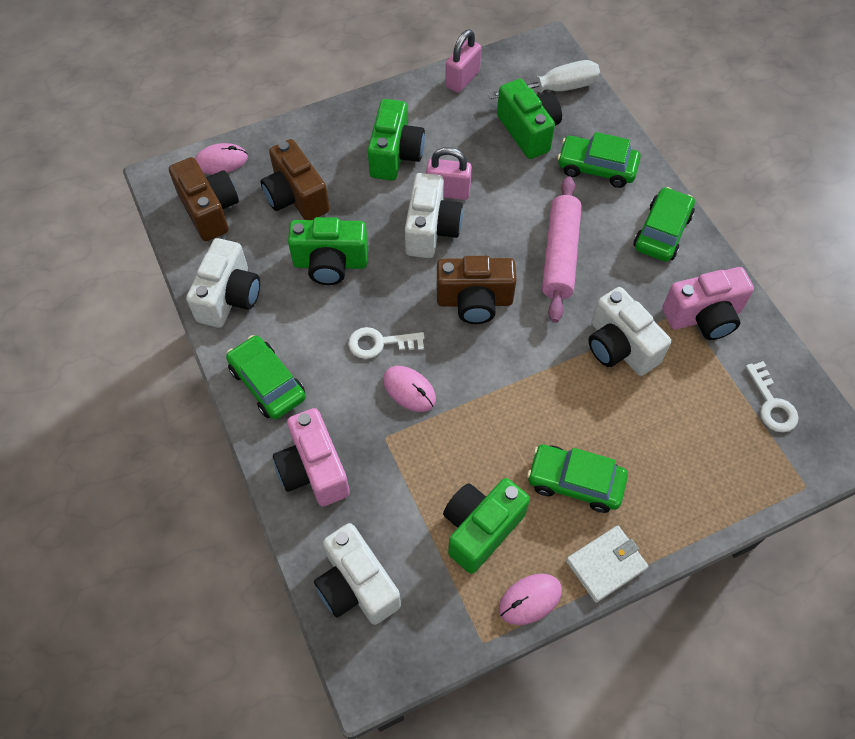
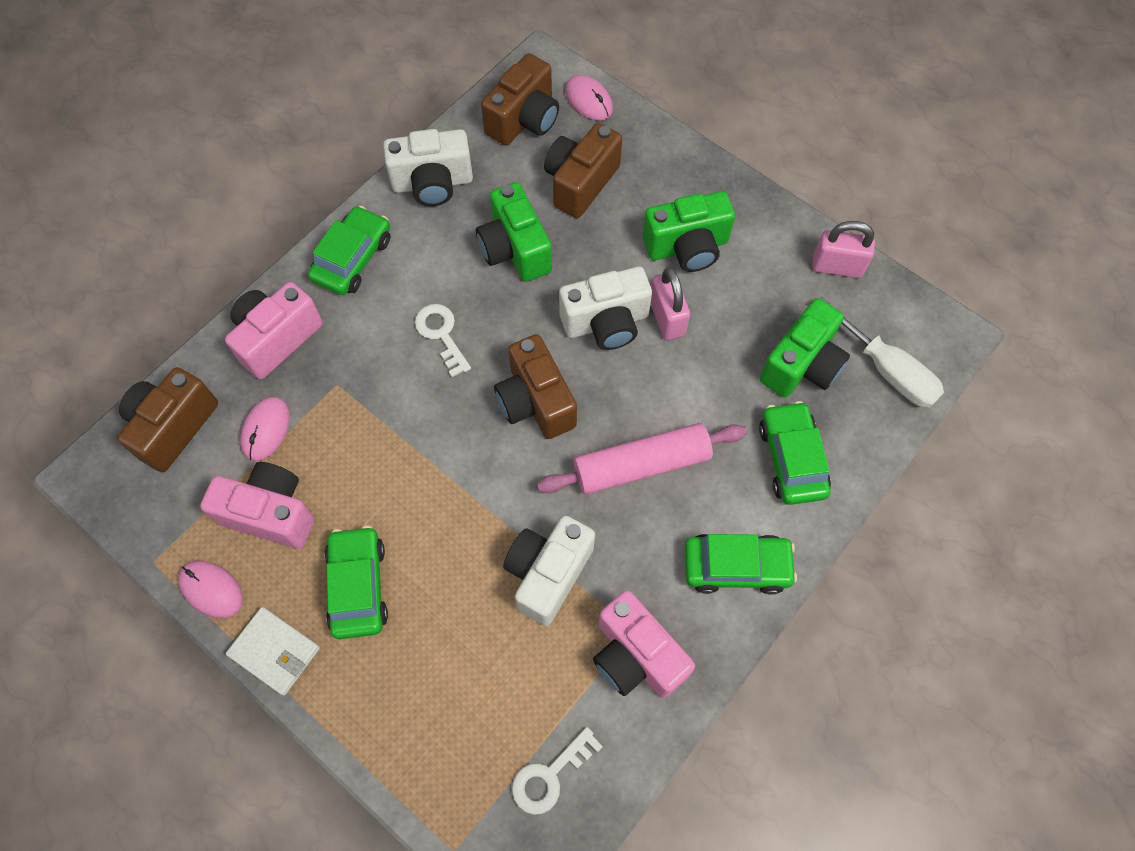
camera: 65 degrees right, 5 degrees up
(357, 585) = (173, 427): white camera -> brown camera
(409, 390) = (399, 384): pink mouse -> pink mouse (266, 430)
(480, 529) = (270, 513): green camera -> pink camera

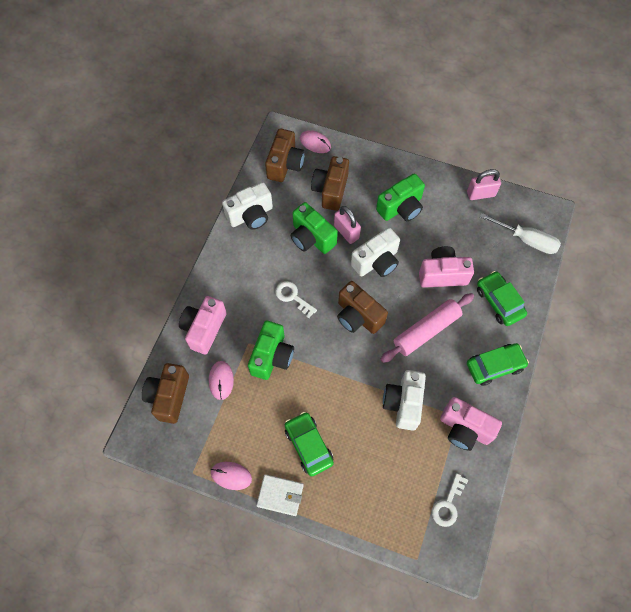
camera: 20 degrees left, 0 degrees up
(270, 513) = (244, 424): pink camera -> pink camera (442, 274)
(352, 258) = (226, 271): green car -> none
(666, 317) = (406, 249): pink padlock -> pink padlock (346, 232)
(802, 365) = (484, 251): green camera -> green camera (272, 356)

